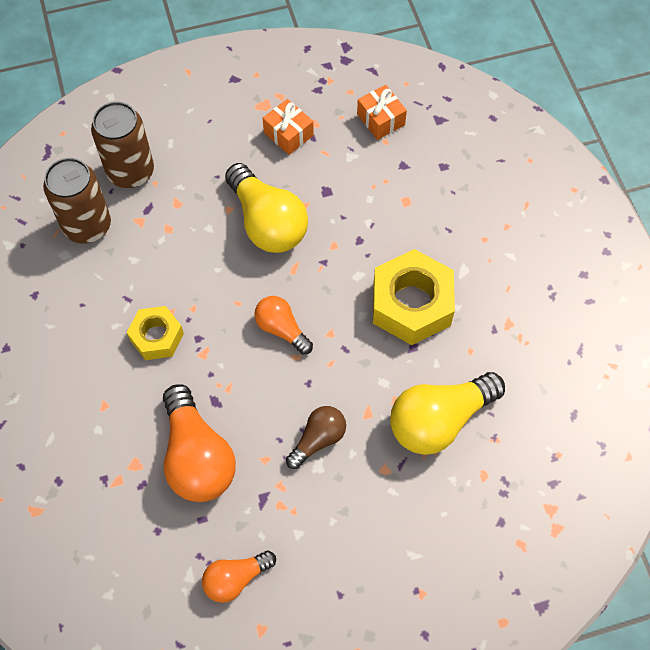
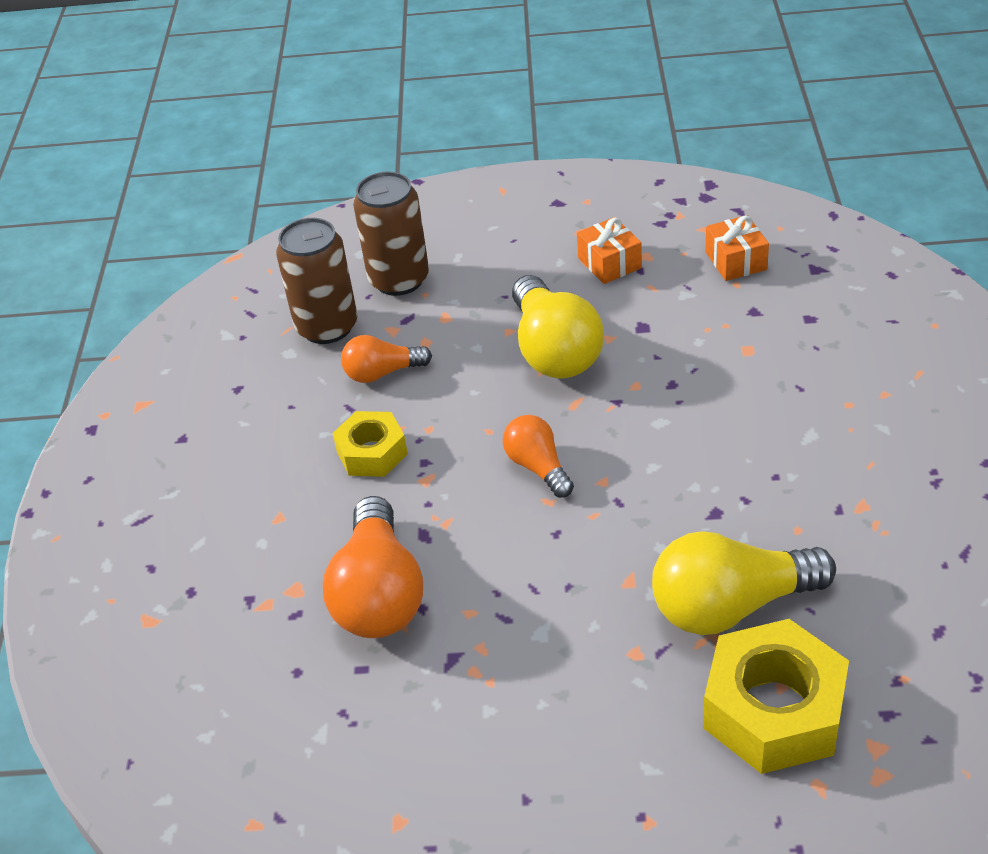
camera: 20 degrees right, 20 degrees down
(236, 578) = (383, 749): orange light bulb -> orange light bulb (382, 373)
(318, 440) = (550, 601): brown light bulb -> none
(411, 304) = (725, 464): yellow nut -> yellow nut (774, 710)

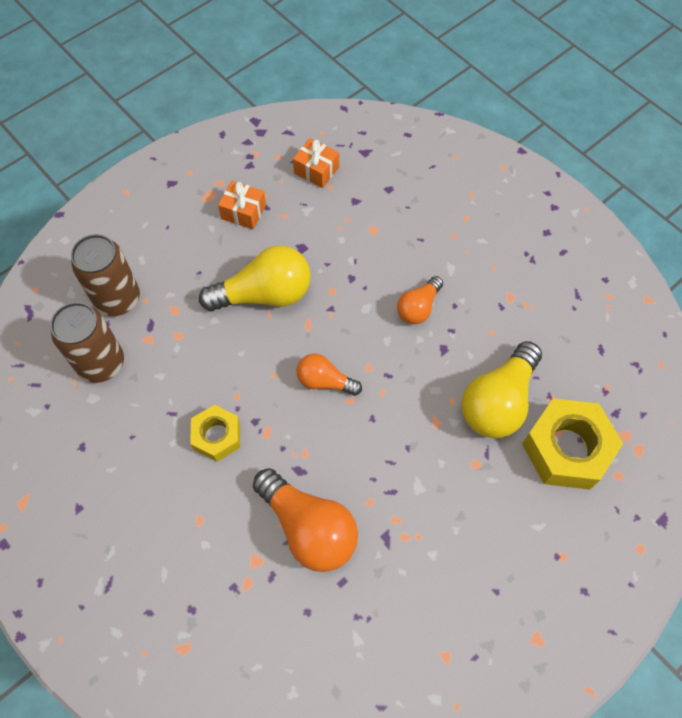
camera: 45 degrees left, 20 degrees up
(382, 373) = (171, 375): orange light bulb -> orange light bulb (418, 307)
(554, 350) = (264, 294): yellow light bulb -> yellow light bulb turned 45 degrees counterclockwise

